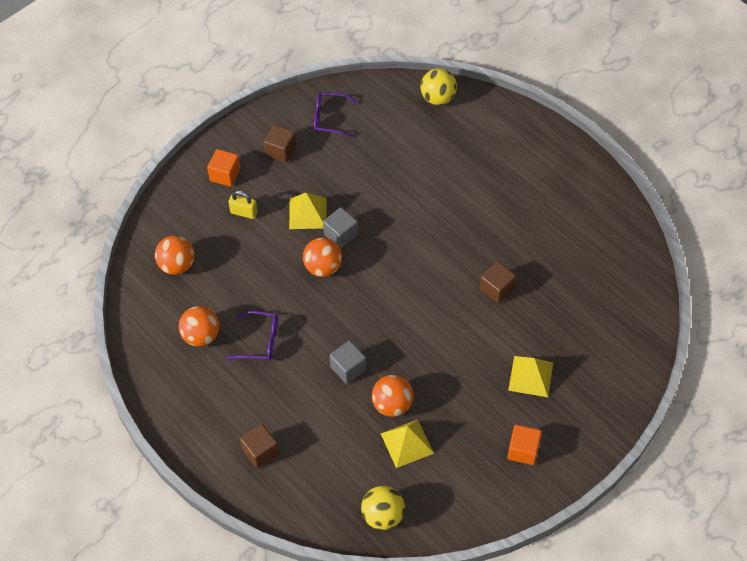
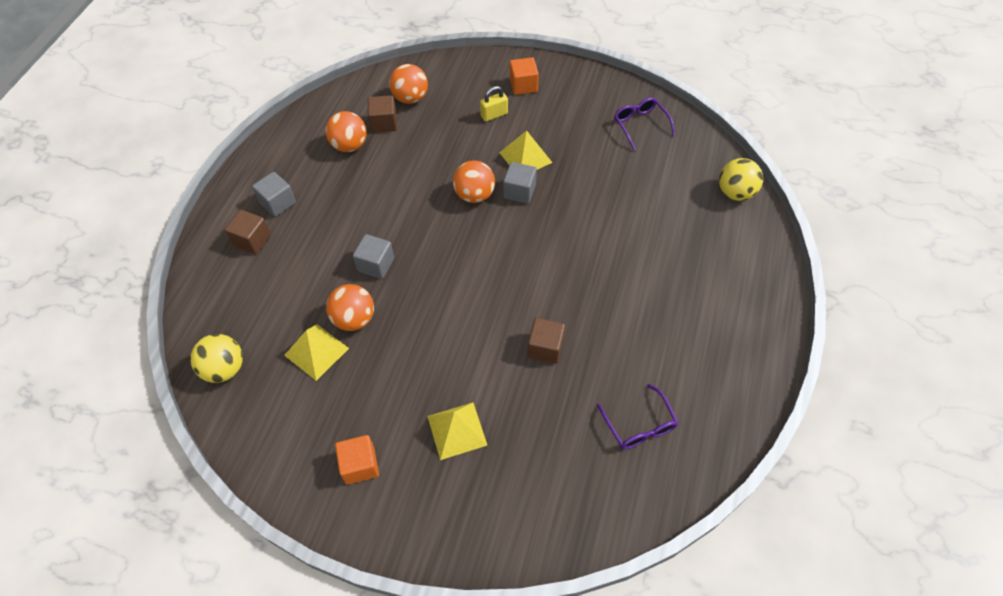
camera: 60 degrees right, 0 degrees up
(230, 417) = (277, 203): none -> grey cube
(244, 212) = (494, 115): yellow padlock -> yellow padlock turned 75 degrees clockwise
(259, 341) = (367, 186): purple glasses -> purple glasses (639, 424)
(281, 151) = (577, 109): brown cube -> brown cube (384, 123)

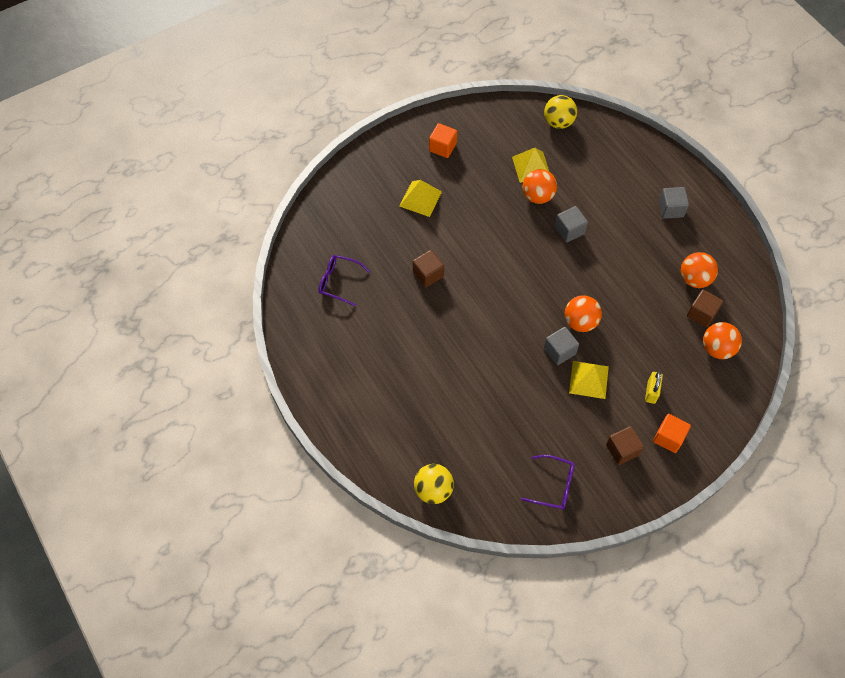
camera: 130 degrees right, 5 degrees up
(252, 240) = (647, 180): brown cube -> brown cube (622, 450)

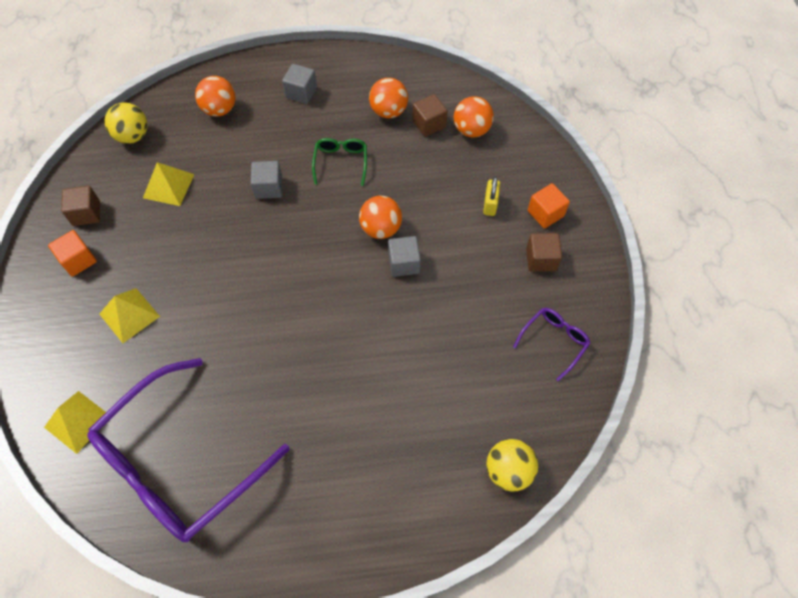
camera: 65 degrees left, 0 degrees up
(339, 282) = (181, 461): purple glasses -> purple glasses, size x2.39
(428, 274) = (234, 352): brown cube -> brown cube (86, 213)
(537, 196) = (208, 197): orange ball -> orange ball (219, 109)
(588, 379) = (450, 252): yellow pyramid -> yellow pyramid (77, 421)
(622, 267) = (341, 163): none -> green glasses
(651, 392) = (490, 204): yellow padlock -> yellow padlock turned 60 degrees clockwise

